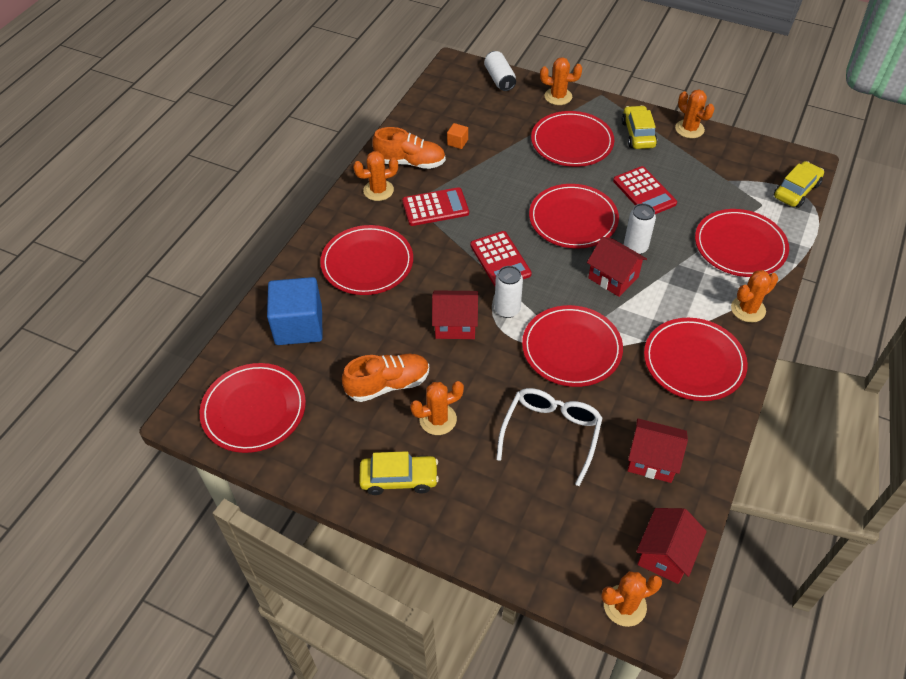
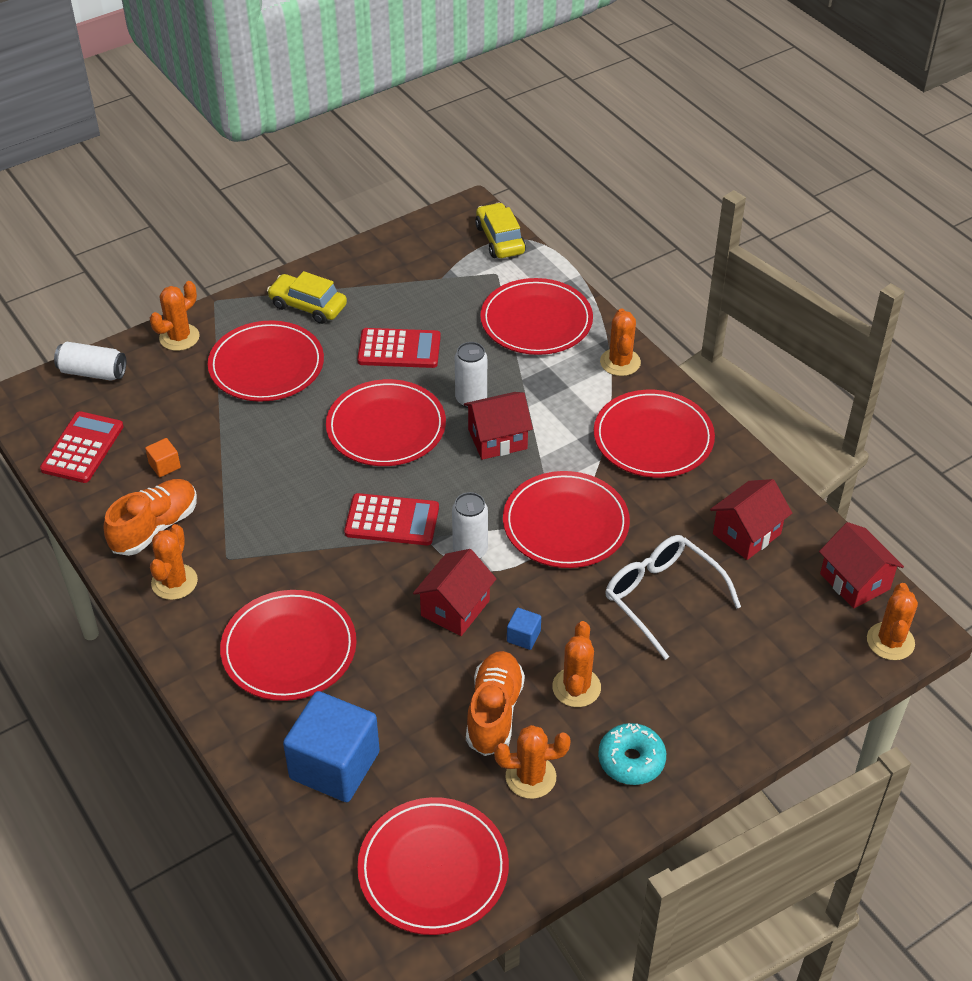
camera: 60 degrees left, 5 degrees down
(399, 478) = (631, 760): yellow car -> turquoise donut
(435, 207) = (256, 539): red calculator -> red calculator (82, 448)
(459, 371) = (523, 636): none -> blue cube
(689, 129) = (340, 263): orange cactus -> orange cactus (530, 777)

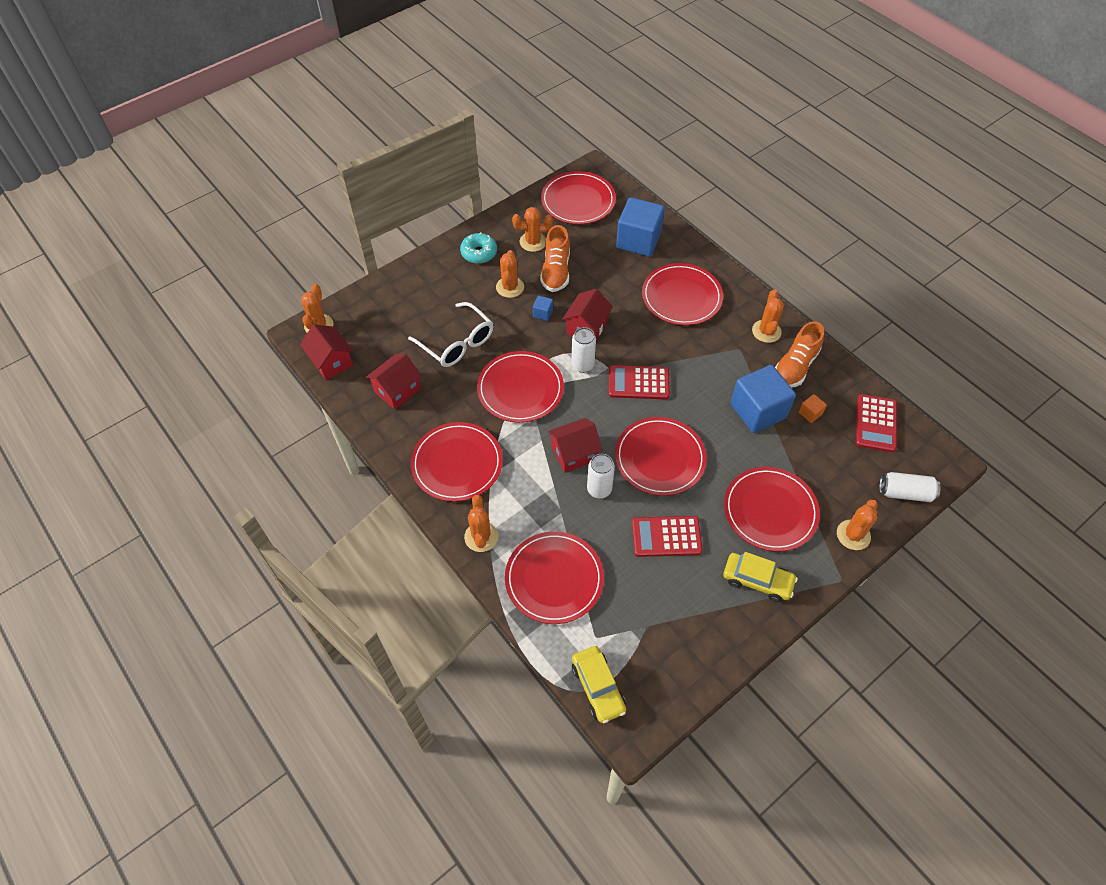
camera: 175 degrees right, 10 degrees up
(235, 473) = (758, 411): none -> blue cube

